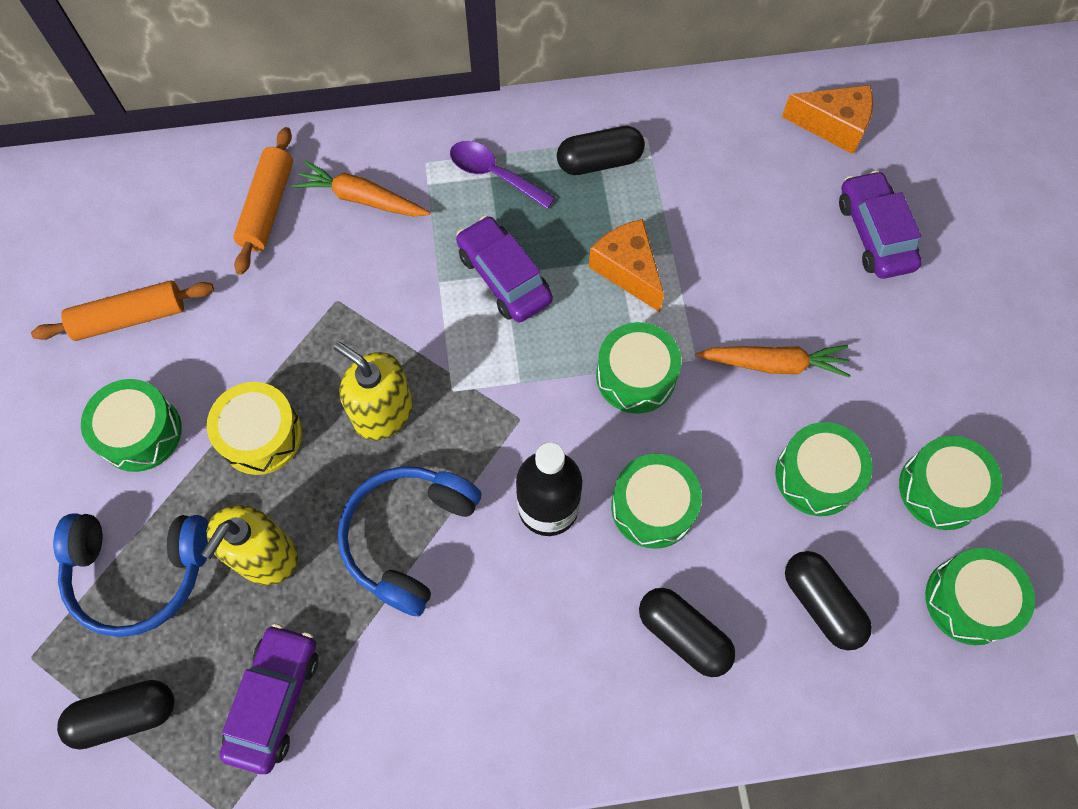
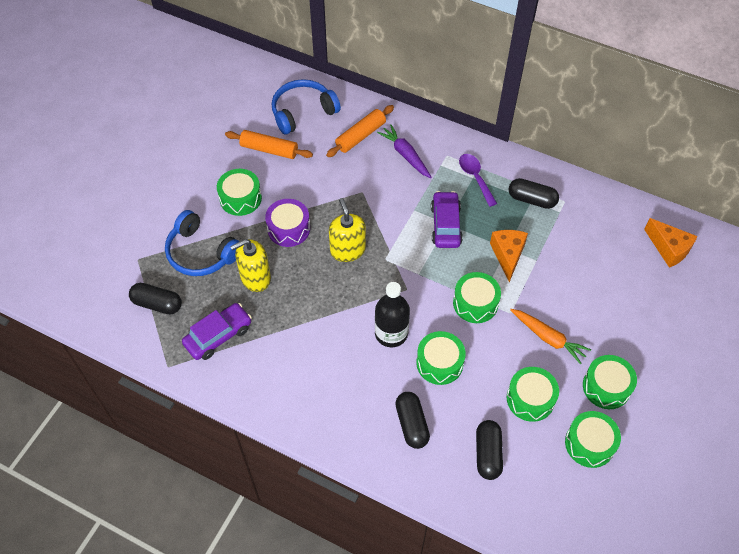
camera: 35 degrees right, 10 degrees down
(261, 435) = (288, 229): yellow drum -> purple drum
(362, 199) = (405, 155): orange carrot -> purple carrot
(408, 537) = (320, 307): blue headphones -> blue headphones (302, 112)
(874, 234) = (650, 310): purple car -> none
(969, 600) = (563, 500): green drum -> green drum (606, 387)

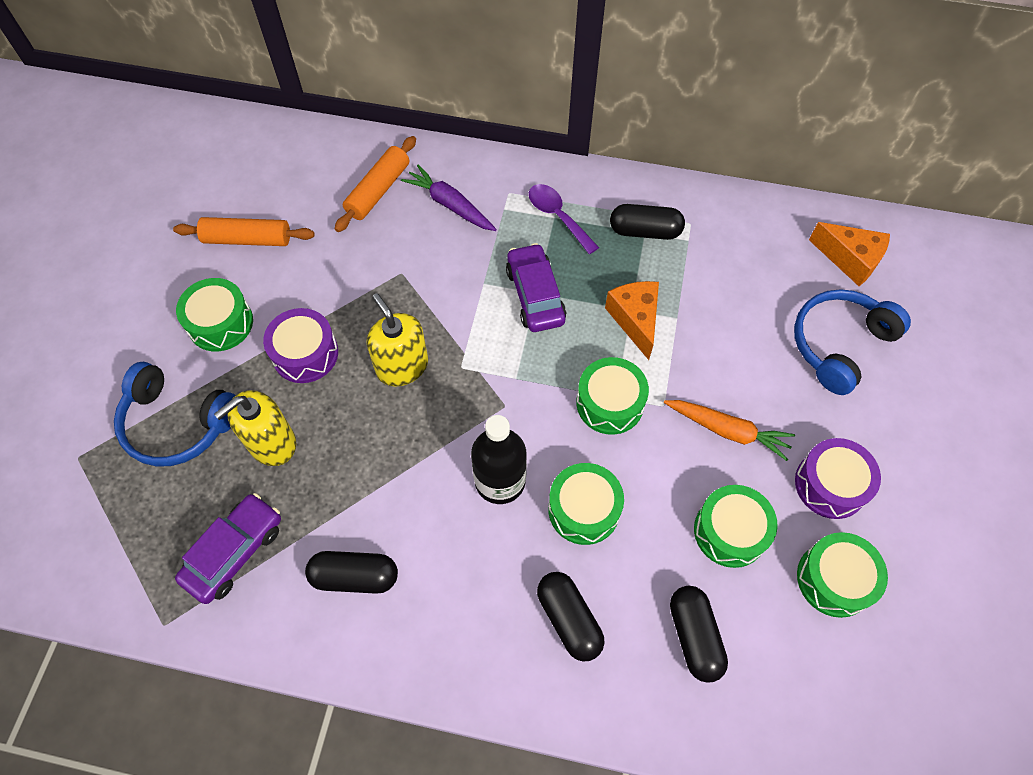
camera: 15 degrees left, 5 degrees up
(157, 304) = (125, 524): black capsule -> black capsule (355, 576)
(302, 112) = (284, 173): blue headphones -> blue headphones (839, 344)
(606, 387) = (830, 484): green drum -> purple drum

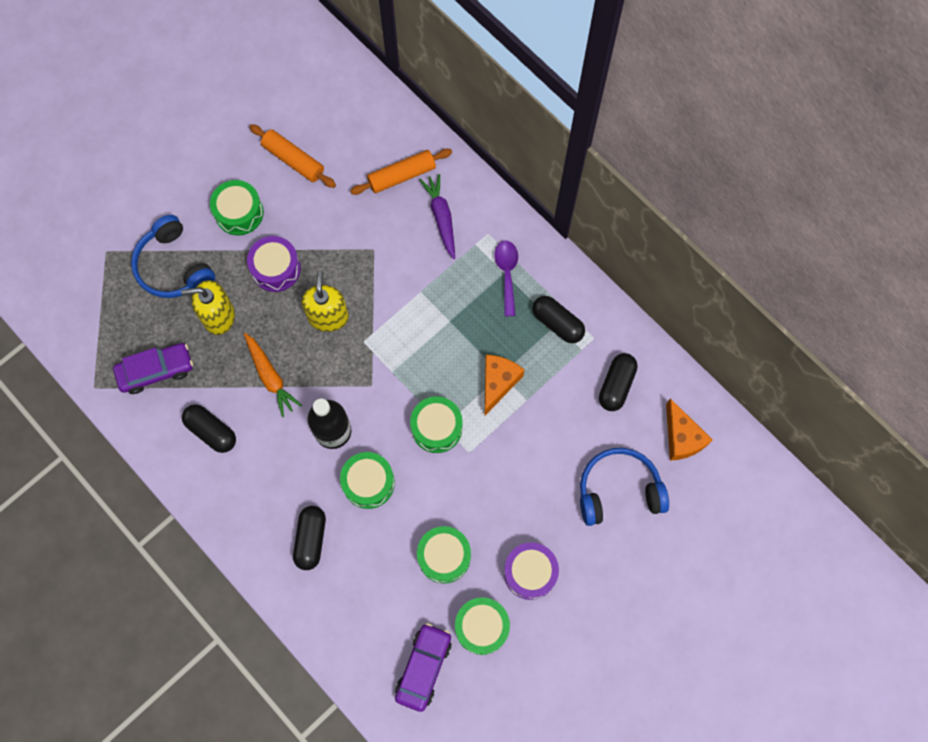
camera: 35 degrees right, 10 degrees up
(535, 295) = (447, 322): purple car -> purple car (423, 667)
(694, 636) = (373, 599): black capsule -> black capsule (616, 385)
(727, 430) = (495, 495): orange carrot -> orange carrot (270, 376)

